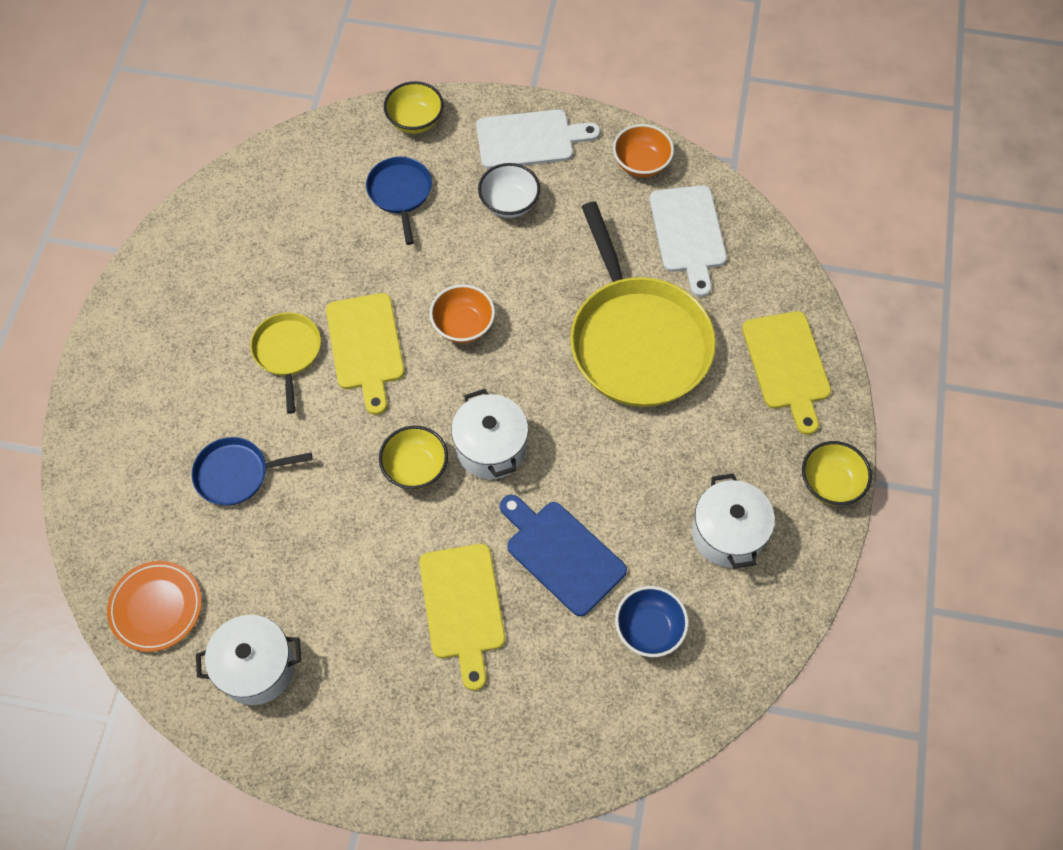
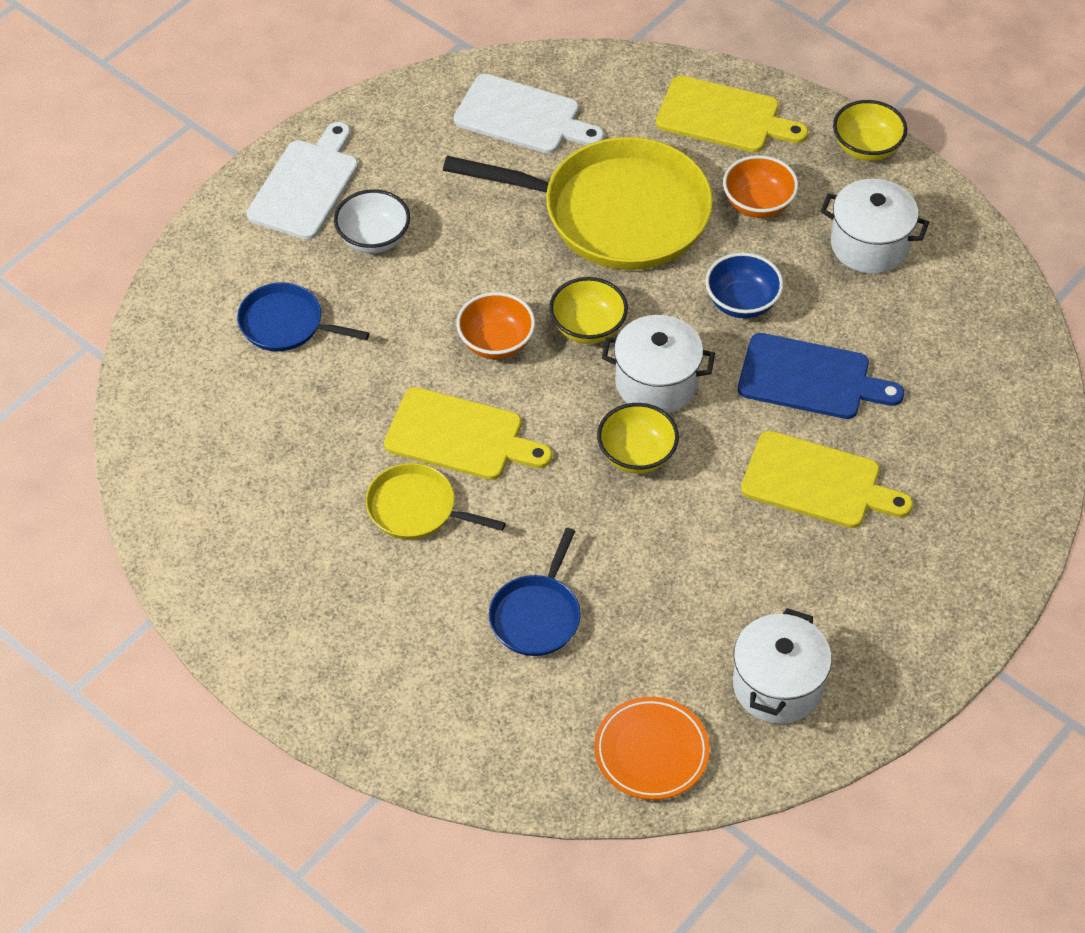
camera: 60 degrees left, 10 degrees down
(415, 121) = (199, 270): yellow bowl -> yellow bowl (588, 327)
(562, 554) = (810, 378): blue cutting board -> blue cutting board turned 150 degrees counterclockwise
(641, 164) = (410, 112): orange bowl -> orange bowl (758, 204)
(649, 629) = (929, 348): blue bowl -> blue bowl (742, 302)

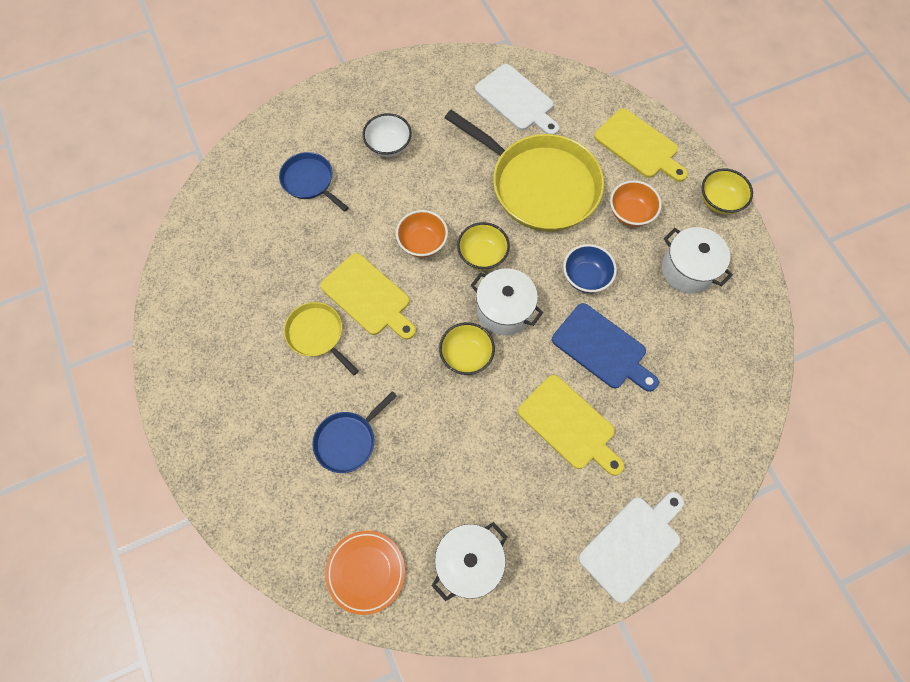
camera: 25 degrees right, 15 degrees up
(306, 186) = (369, 97): white cutting board -> white cutting board (632, 544)

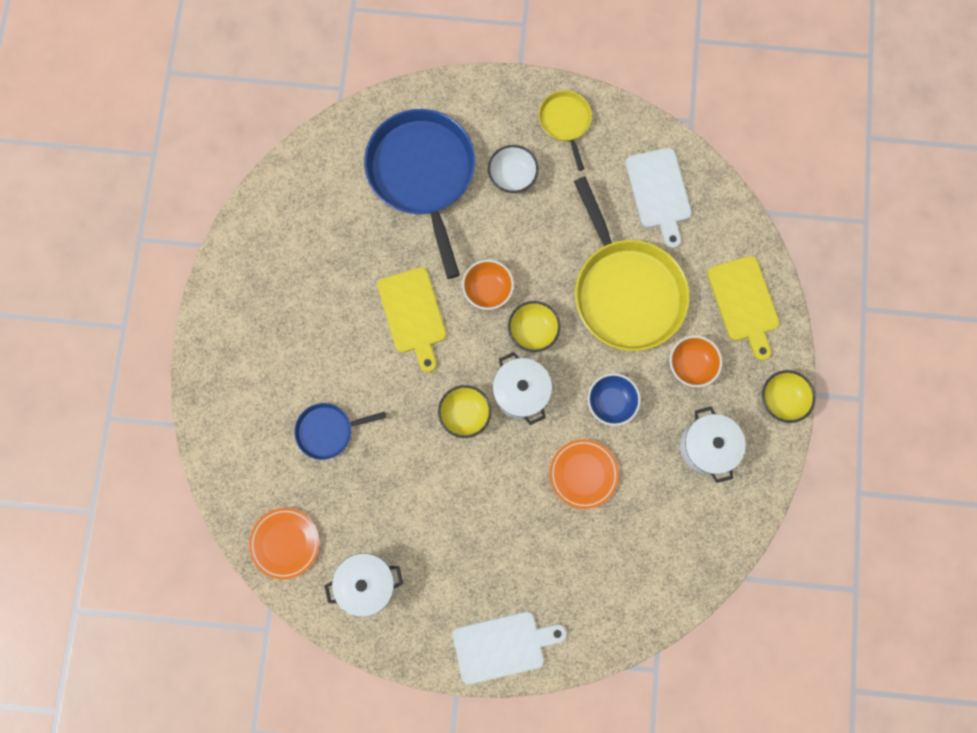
camera: 30 degrees right, 10 degrees up
(309, 181) = (422, 174): blue pan -> blue pan, size x2.04
(317, 334) = (352, 324): yellow pan -> yellow pan (565, 122)
(569, 425) = (513, 522): yellow cutting board -> none
(602, 348) = (583, 474): blue cutting board -> orange plate

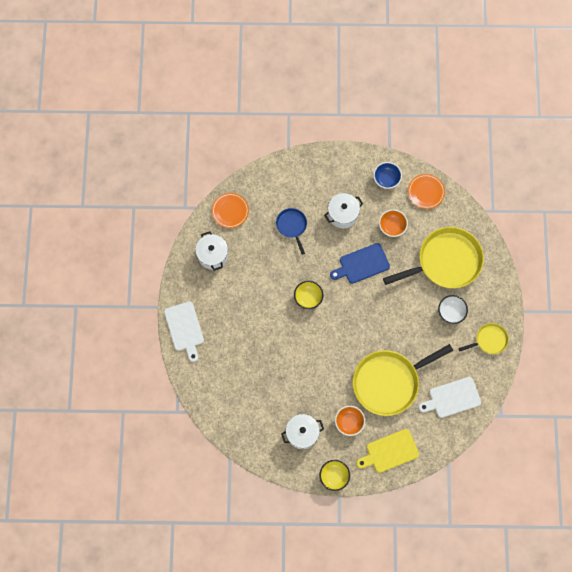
camera: 85 degrees right, 5 degrees down
(413, 314) = (362, 264): yellow cutting board -> blue cutting board
(422, 174) = (446, 261): blue pan -> yellow pan
(488, 290) = (381, 304): orange bowl -> orange bowl (392, 226)
(521, 392) = (323, 327): white pot -> white pot (342, 214)
(533, 331) = (359, 331): yellow bowl -> none
(583, 474) = (280, 365): orange plate -> orange plate (426, 192)
(611, 402) = (322, 377): blue bowl -> blue bowl (386, 179)

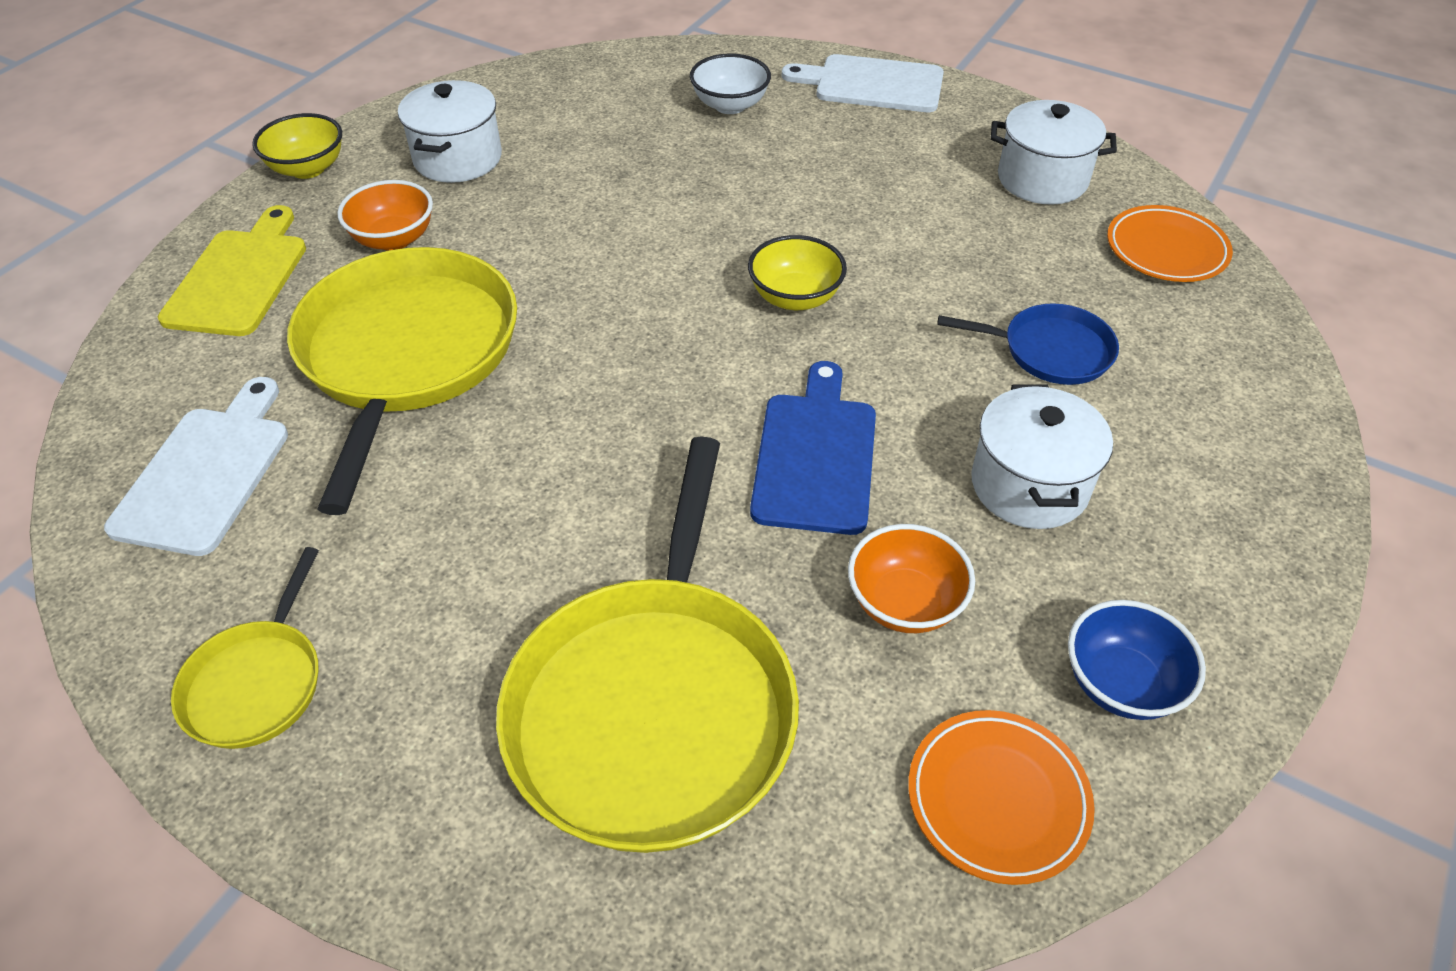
camera: 120 degrees right, 25 degrees down
(451, 312) = (459, 618): white bowl -> white bowl (730, 105)

